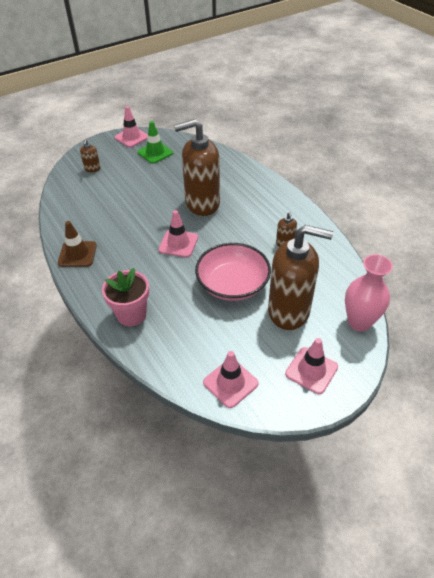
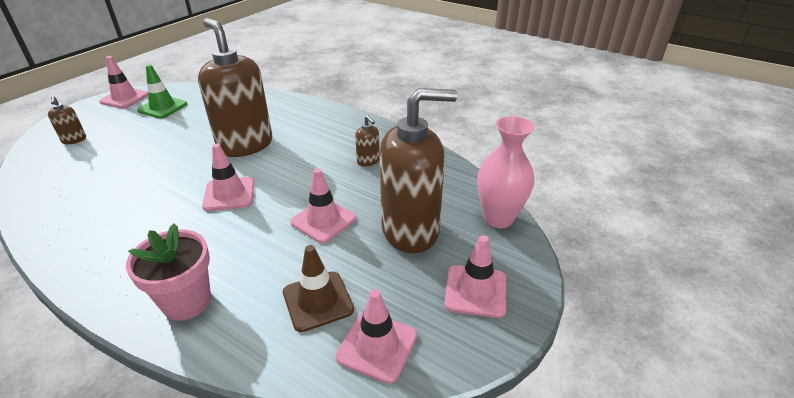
camera: 25 degrees left, 10 degrees down
(77, 254) = (72, 245): brown traffic cone -> brown traffic cone (318, 301)
(202, 203) = (245, 145): brown soap dispenser -> brown soap dispenser turned 90 degrees clockwise
(232, 284) = (323, 220): pink bowl -> pink traffic cone

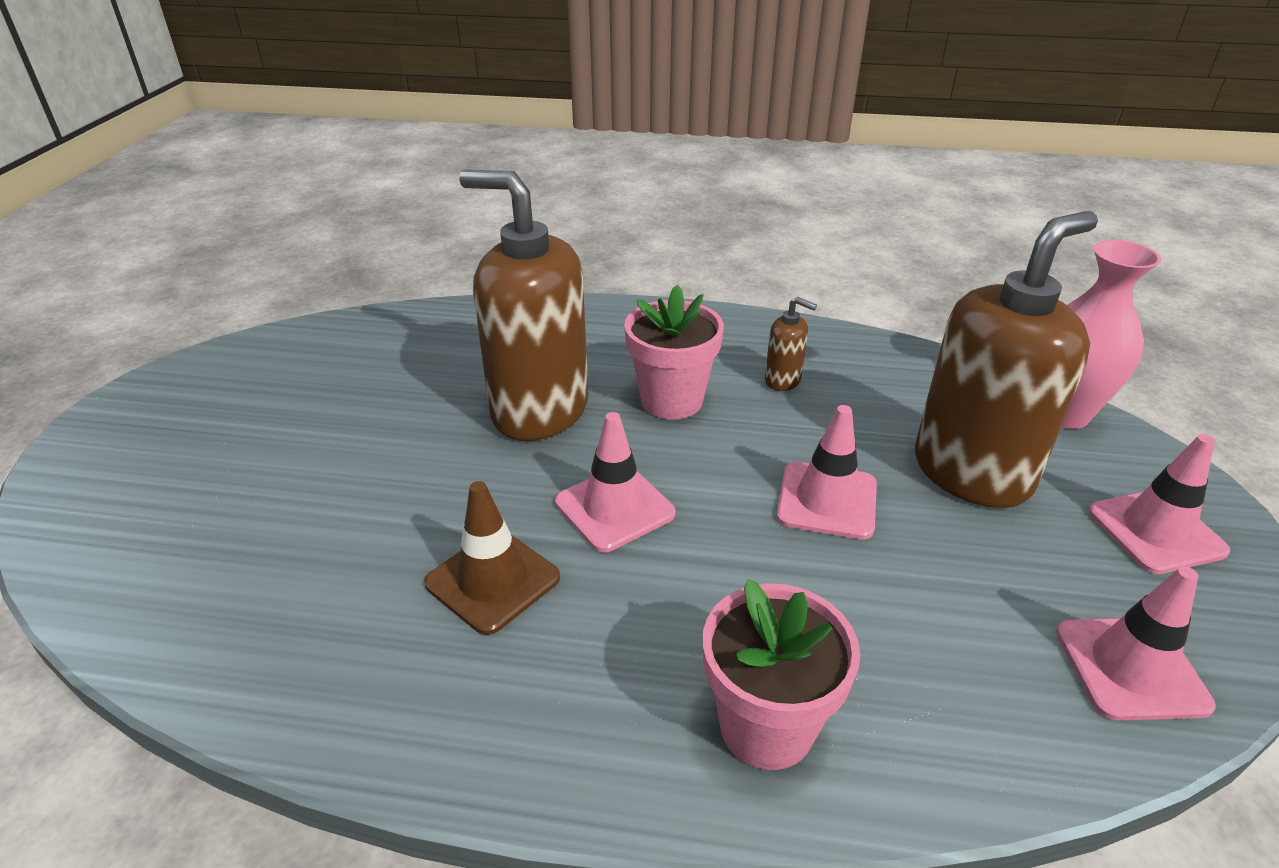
camera: 25 degrees left, 0 degrees up
(74, 140) = (150, 501): brown soap dispenser -> none
(124, 98) = (170, 385): pink traffic cone -> none
(162, 107) = (282, 383): green traffic cone -> none
(306, 156) = (671, 400): none -> pink flower pot
(318, 301) = (970, 634): brown traffic cone -> brown traffic cone (493, 580)

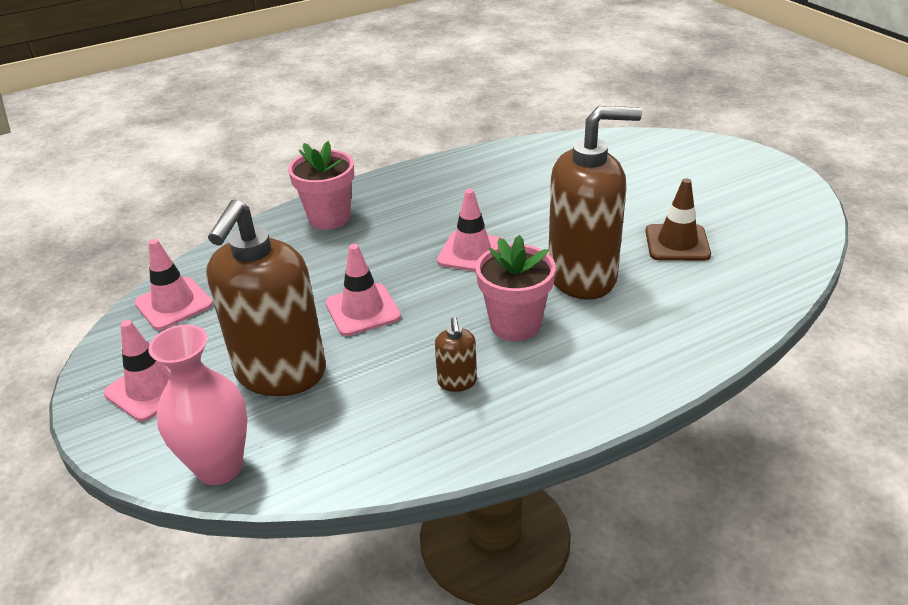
camera: 145 degrees right, 0 degrees up
(493, 580) = (487, 205): brown traffic cone -> brown traffic cone (677, 243)
(783, 380) = (457, 382): brown soap dispenser -> brown soap dispenser turned 90 degrees counterclockwise

